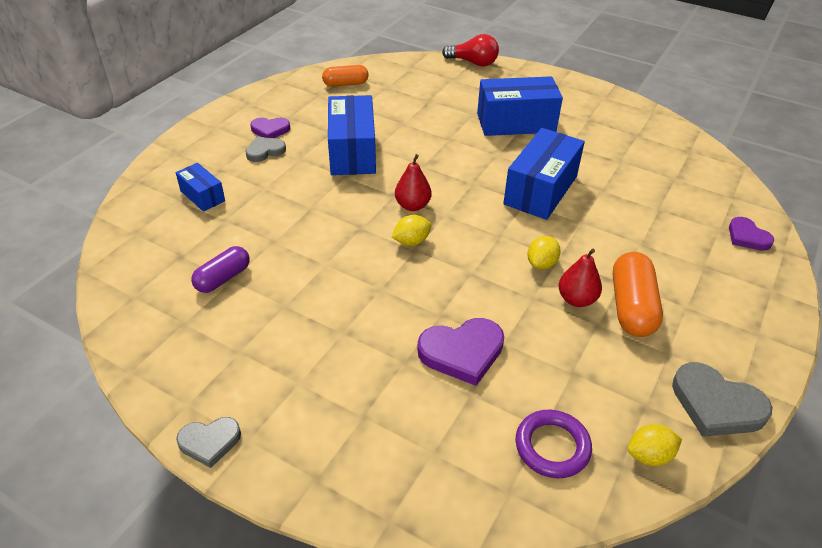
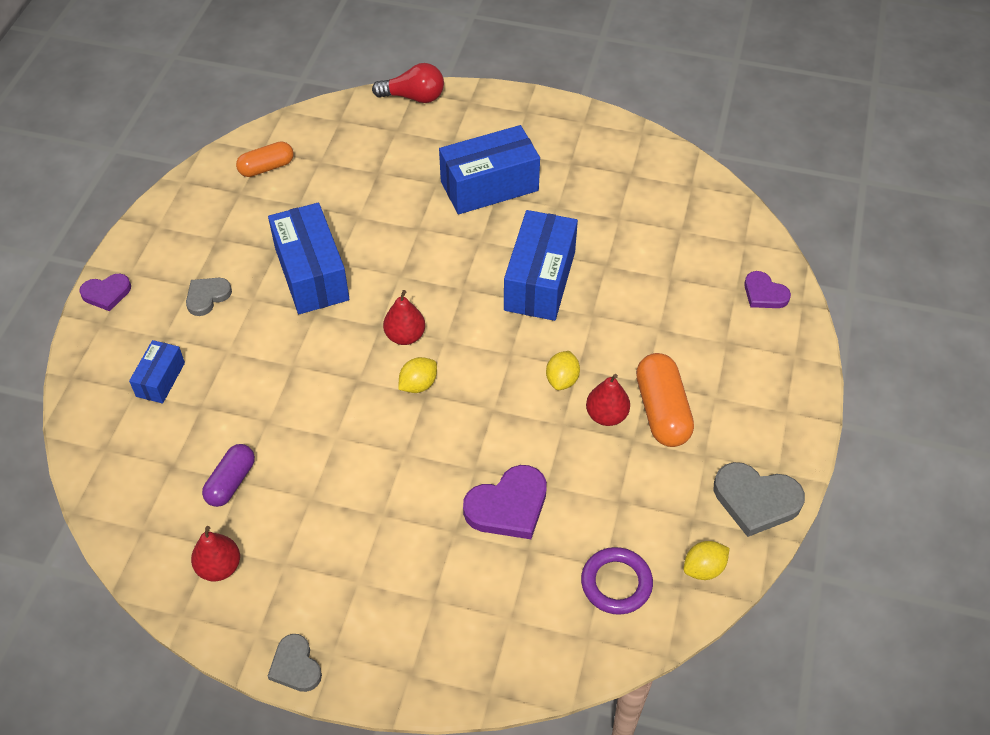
camera: 15 degrees left, 10 degrees up
(181, 341) = (219, 567): none -> red pear
(202, 196) = (160, 379): blue box -> blue box turned 75 degrees clockwise
(210, 442) = (295, 666): grey heart -> grey heart turned 90 degrees clockwise
(270, 130) = (201, 263): purple heart -> purple heart (106, 293)

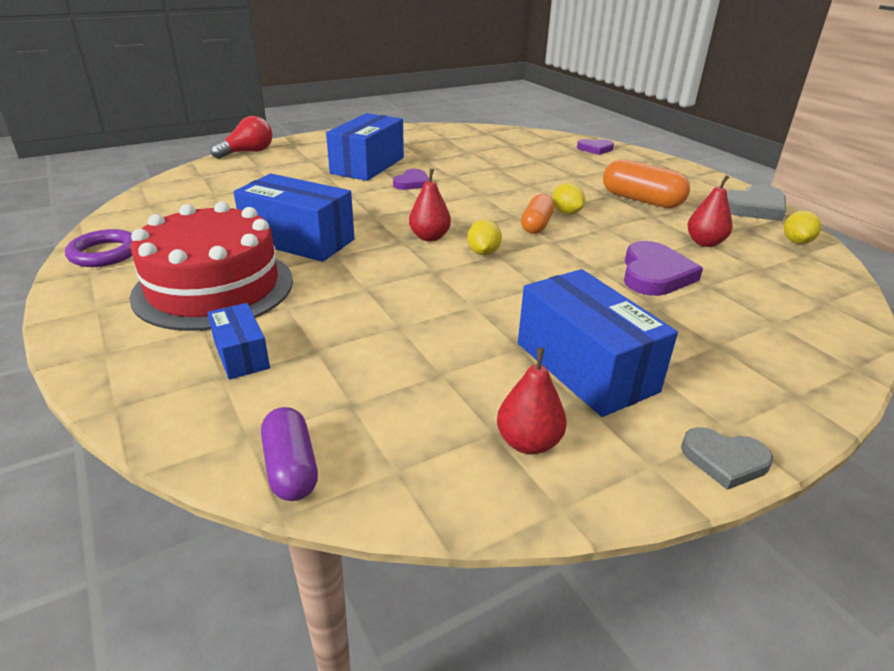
camera: 45 degrees left, 20 degrees down
(106, 293) = (83, 331): purple heart -> purple heart (412, 183)
(207, 297) = (214, 287): grey heart -> red cake
(231, 482) = (433, 379): purple capsule -> purple capsule (291, 468)
(266, 167) = (167, 210): orange capsule -> orange capsule (536, 225)
(540, 281) = (472, 185): blue box -> blue box (585, 367)
(606, 415) = (619, 214): red pear -> red pear (704, 243)
(616, 583) = (780, 271): purple ring -> purple ring (104, 253)

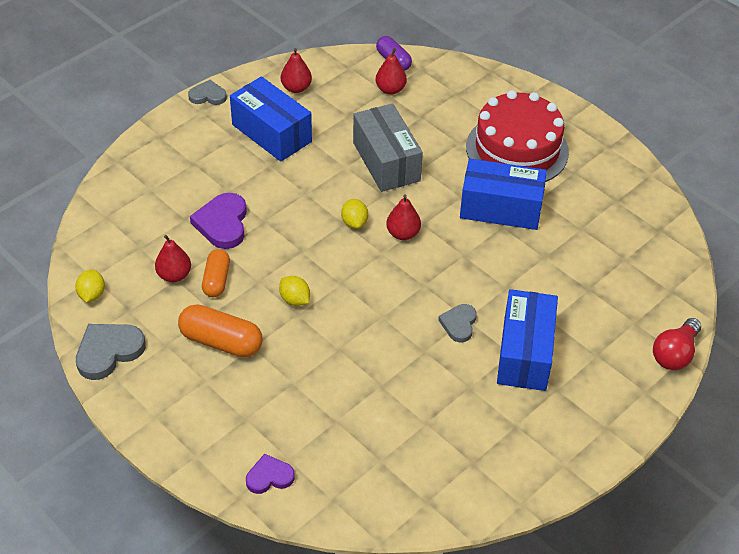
camera: 165 degrees right, 15 degrees up
(104, 253) = (621, 165): purple ring -> none
(241, 355) = (458, 106): blue box -> none
(338, 405) = (390, 89): none -> red pear
(410, 302) = (386, 161): none -> grey box
(412, 183) = (459, 324): purple heart -> grey heart
(536, 225) = (319, 271): orange capsule -> orange capsule (216, 280)

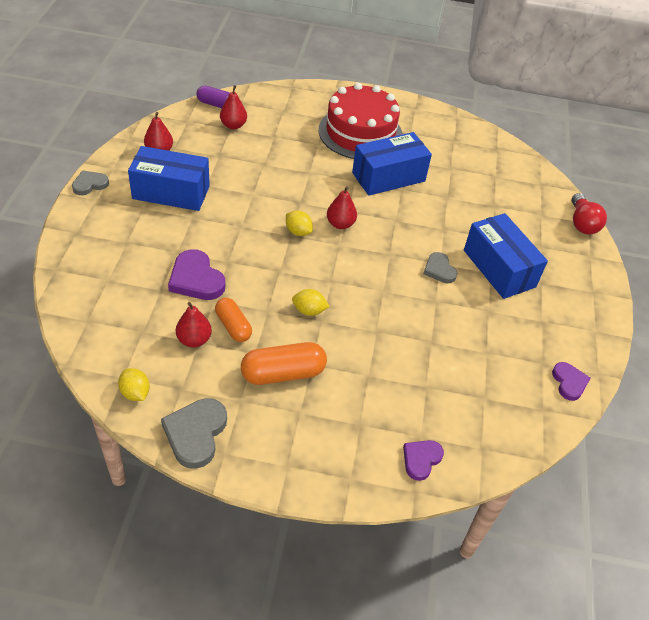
camera: 40 degrees left, 0 degrees up
(386, 161) = (279, 178): grey box -> none
(481, 494) = (569, 382): none -> purple heart

